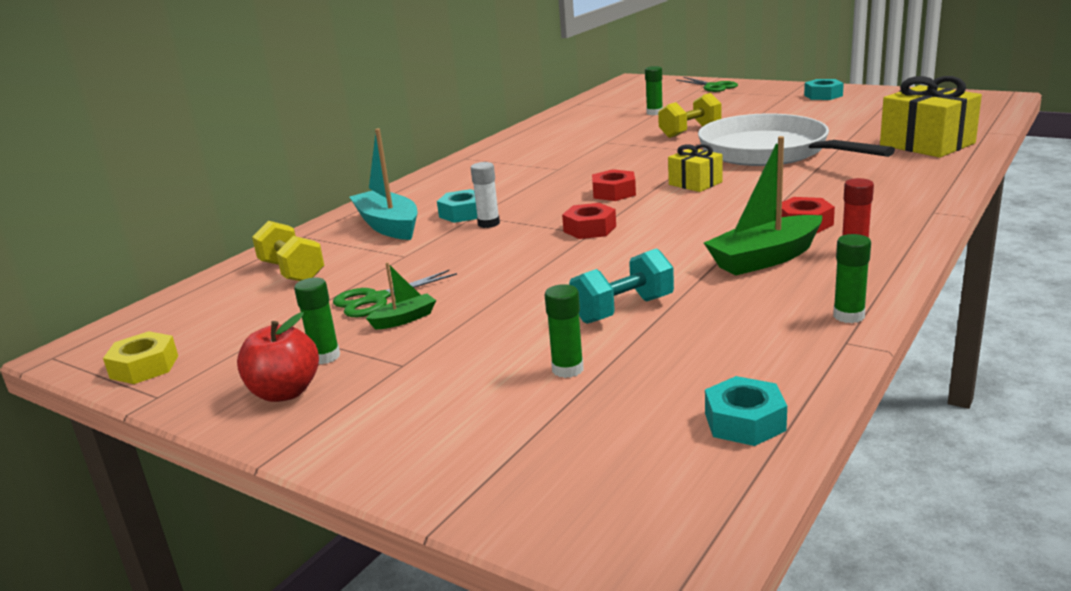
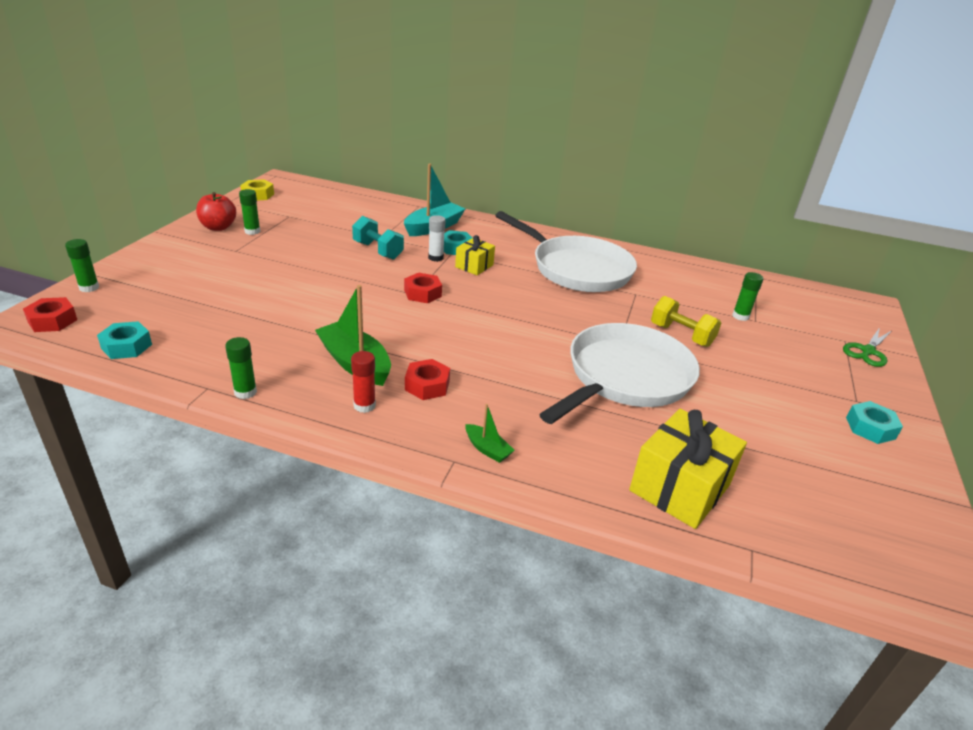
camera: 70 degrees right, 10 degrees up
(292, 272) = (363, 210): yellow dumbbell -> none
(376, 299) = (319, 236): green scissors -> none
(404, 319) = (290, 246): green boat -> green boat (487, 449)
(542, 161) = (576, 269): none -> white pan
(567, 369) = (210, 294): green glue stick -> green glue stick (89, 288)
(614, 192) = (500, 300): red nut -> red nut (52, 321)
(623, 310) = (282, 308): turquoise dumbbell -> turquoise dumbbell (378, 250)
(695, 183) = (526, 336): yellow gift -> yellow gift (474, 266)

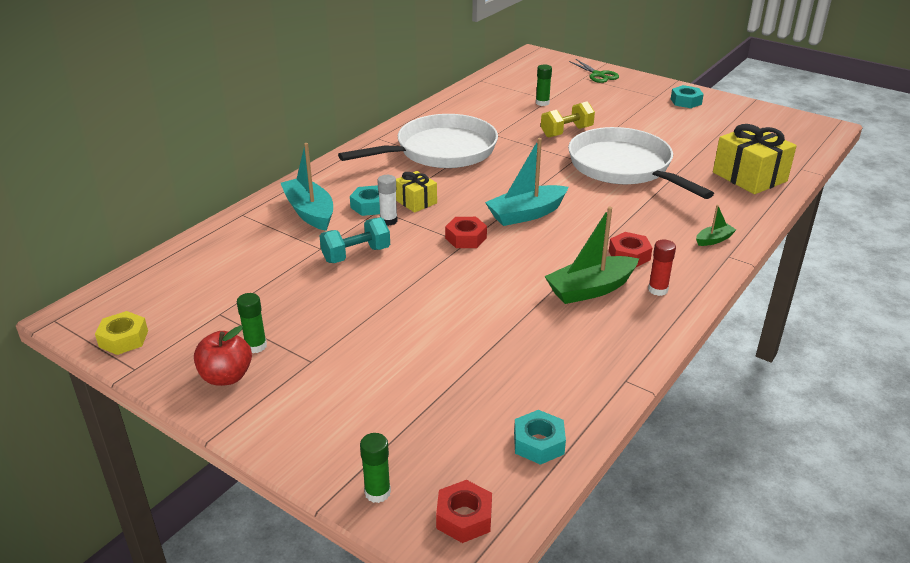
camera: 70 degrees left, 0 degrees up
(245, 392) = (634, 356): green glue stick -> none
(481, 320) = (526, 214): none -> turquoise boat

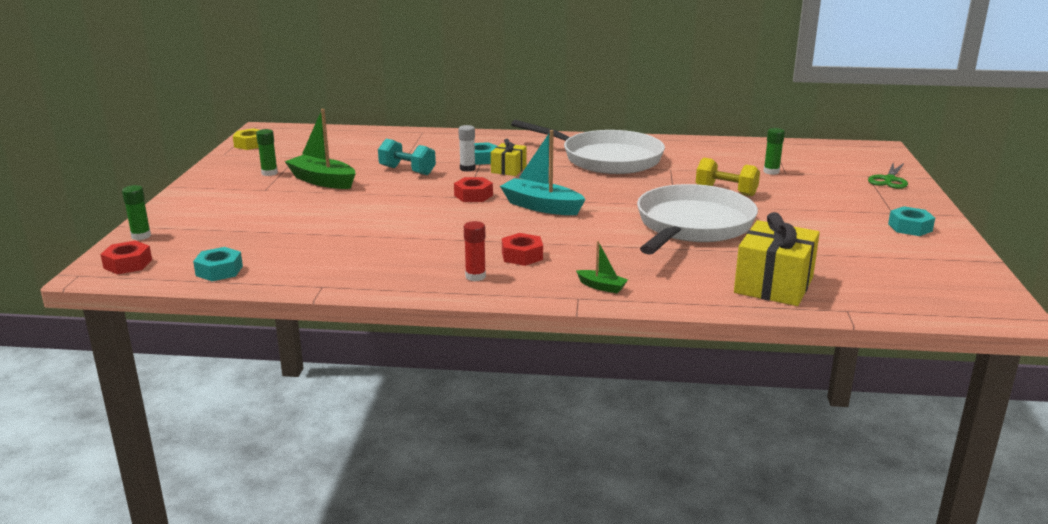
camera: 60 degrees right, 10 degrees down
(226, 377) = (231, 174): red apple -> none
(310, 212) = (449, 146): turquoise boat -> none
(590, 289) = (446, 251): green boat -> green boat (322, 181)

